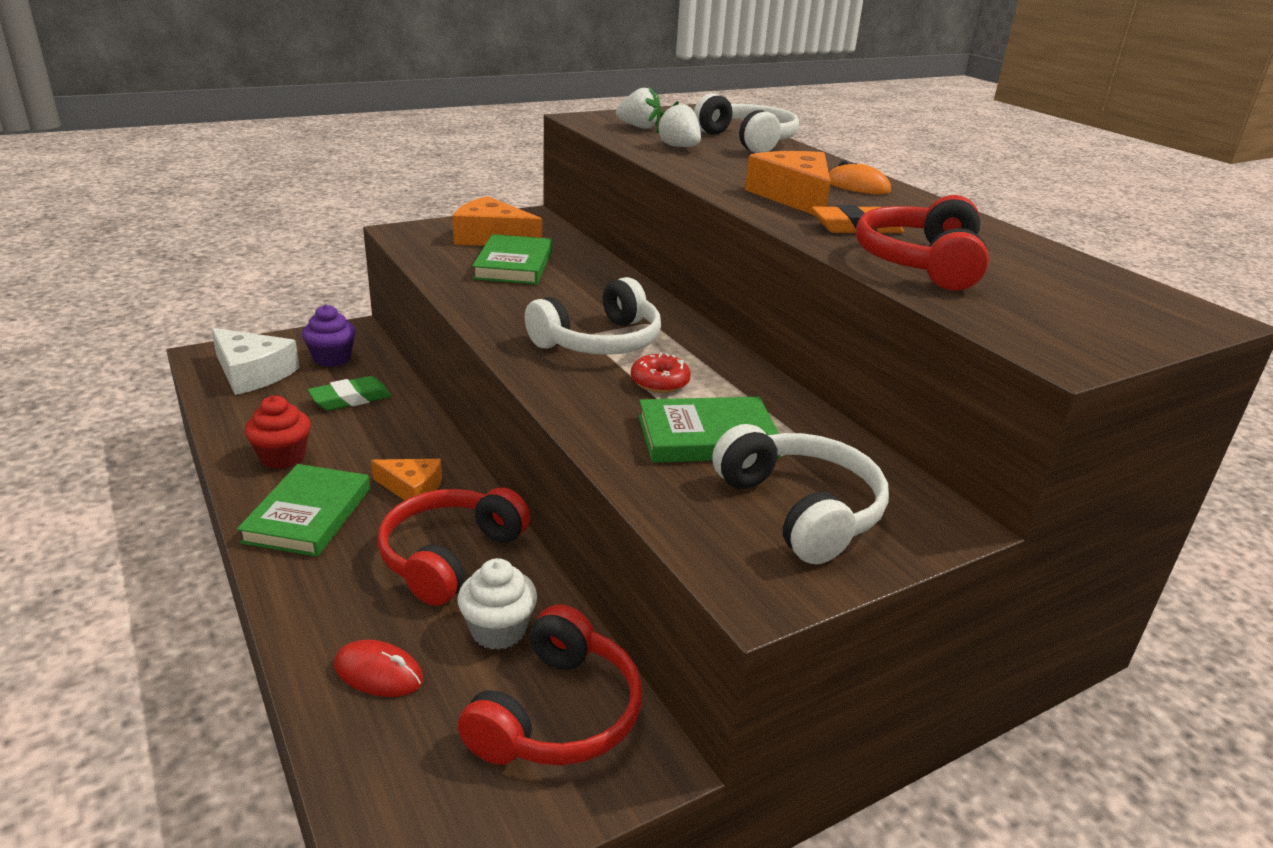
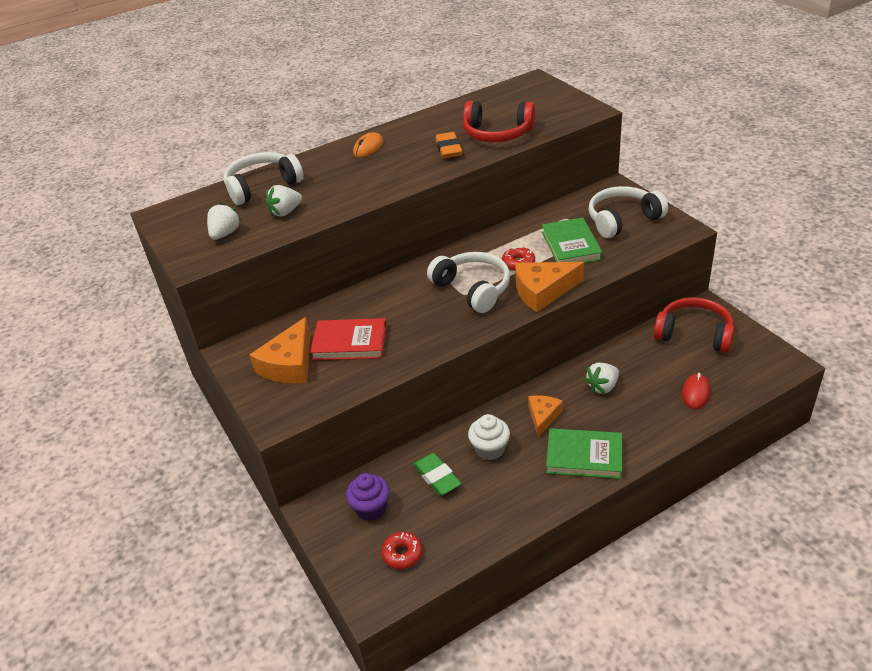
camera: 85 degrees left, 10 degrees up
(252, 373) = (402, 554): white cheese -> red donut
(283, 457) = (524, 490): red cupcake -> none
(450, 556) = (602, 387): red headphones -> white strawberry
(498, 630) = (651, 359): white cupcake -> white cupcake (490, 449)
(514, 265) = (349, 343): green book -> red book
(794, 197) = (397, 167): orange cheese -> orange cheese (543, 291)

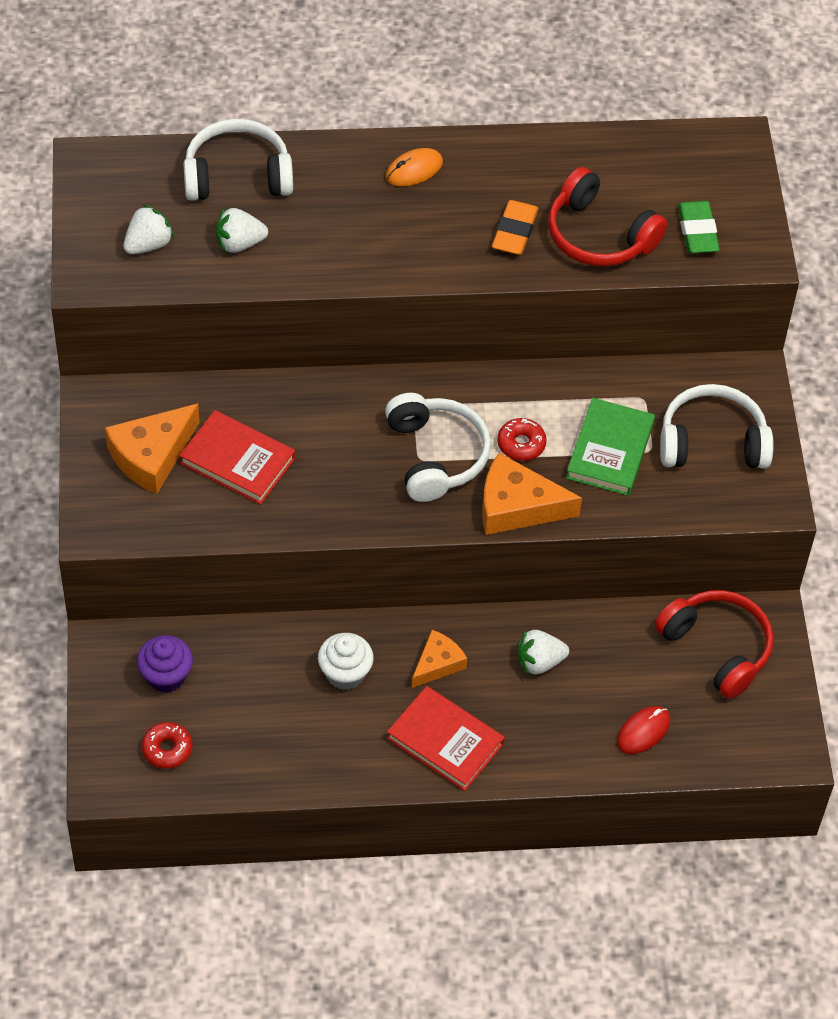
camera: 20 degrees right, 15 degrees up
(437, 477) = (262, 677): green eraser -> green eraser (697, 231)
(584, 456) = (445, 741): green book -> red book

